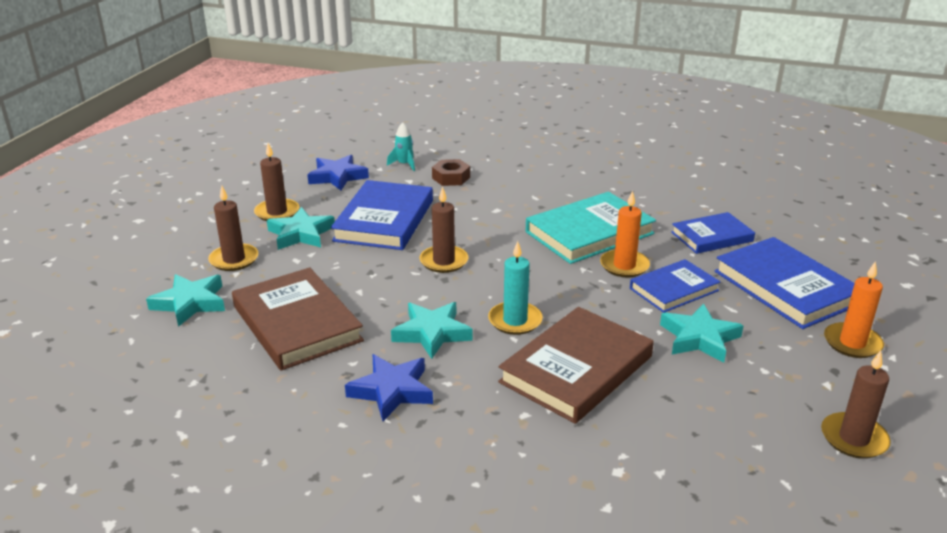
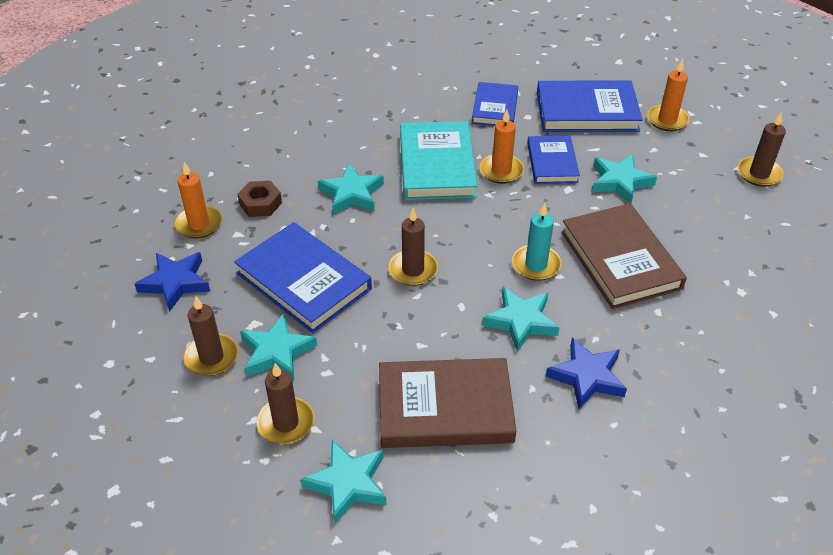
camera: 60 degrees left, 15 degrees up
(404, 164) = (199, 224): turquoise rocket -> orange candle
(505, 208) = (352, 194): none -> turquoise star

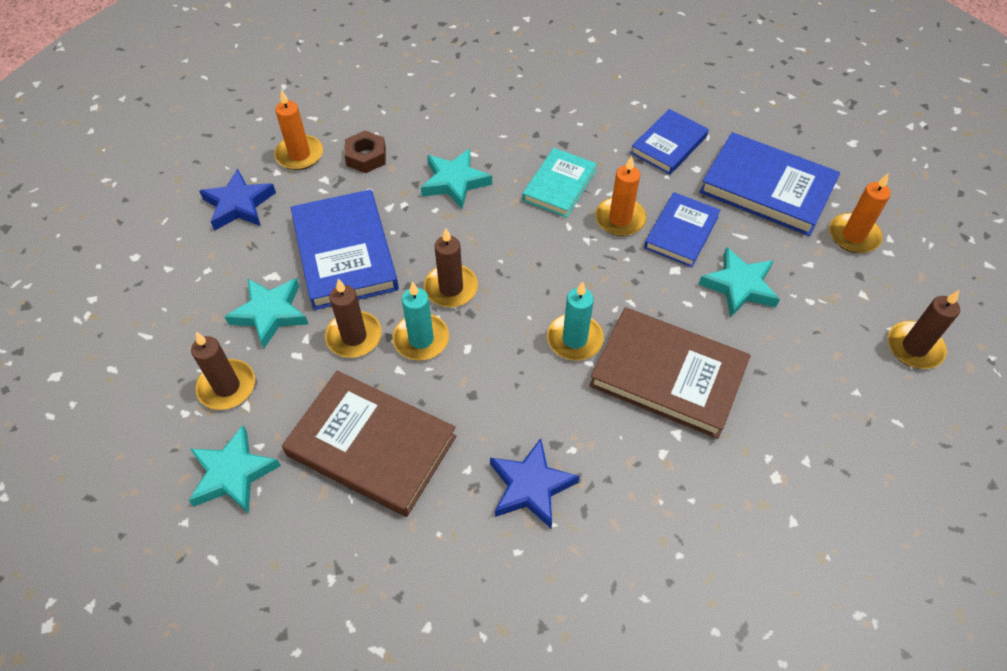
camera: 30 degrees right, 10 degrees up
(211, 357) = (215, 291): brown candle -> brown candle (354, 336)
(420, 315) = (421, 339): none -> turquoise candle
(437, 165) = (559, 185): turquoise book -> turquoise book, size x0.62
(521, 321) = (512, 393): turquoise star -> none
(620, 260) = (668, 375): brown book -> brown book turned 75 degrees counterclockwise

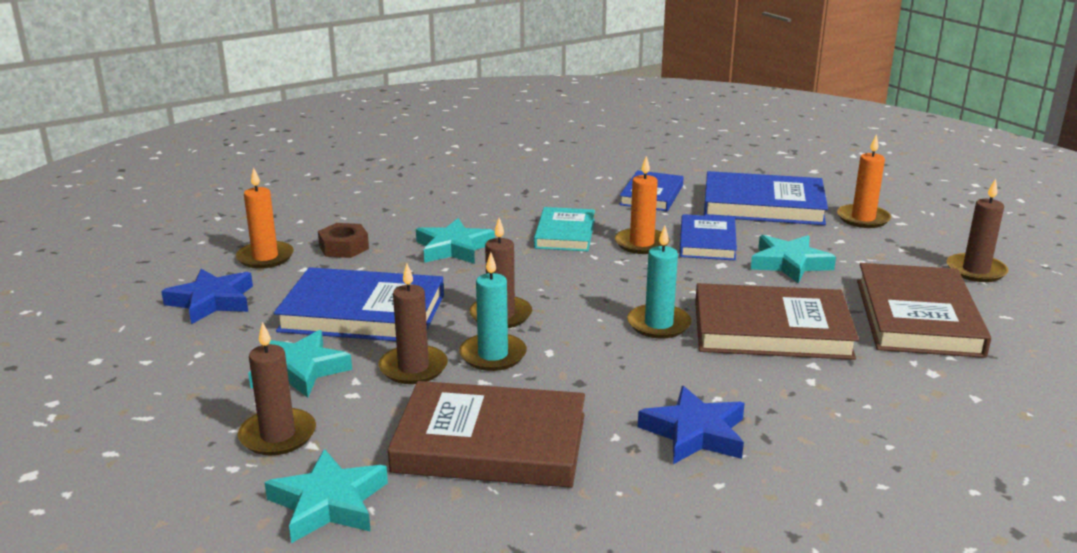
camera: 20 degrees left, 30 degrees down
(345, 253) = (363, 313): blue book -> blue book turned 45 degrees counterclockwise
(811, 398) = (917, 317): none -> brown book

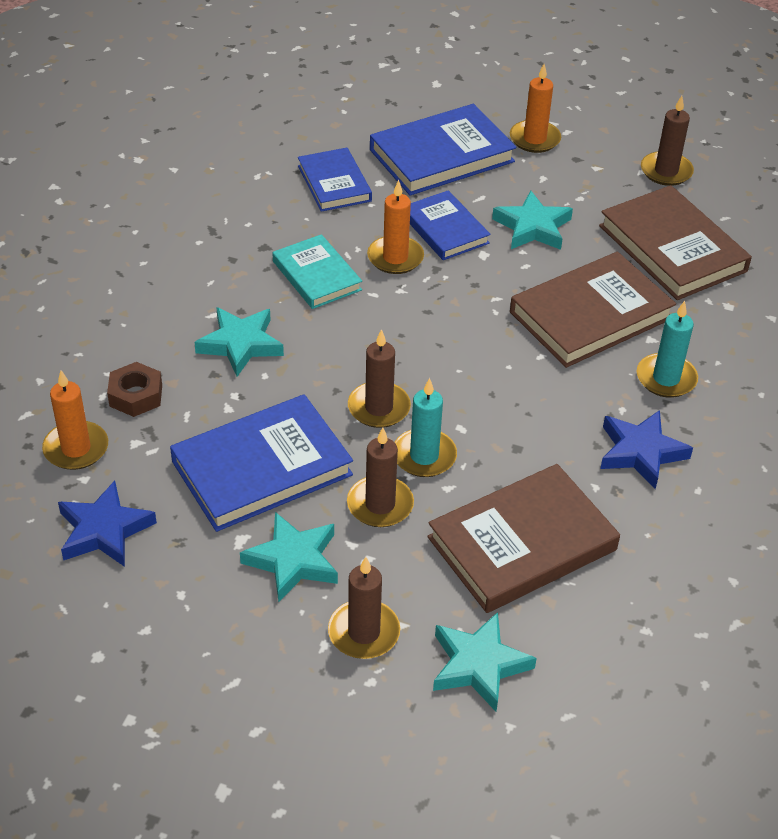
camera: 40 degrees left, 20 degrees up
(658, 324) = (508, 352): turquoise candle -> turquoise candle (666, 378)

